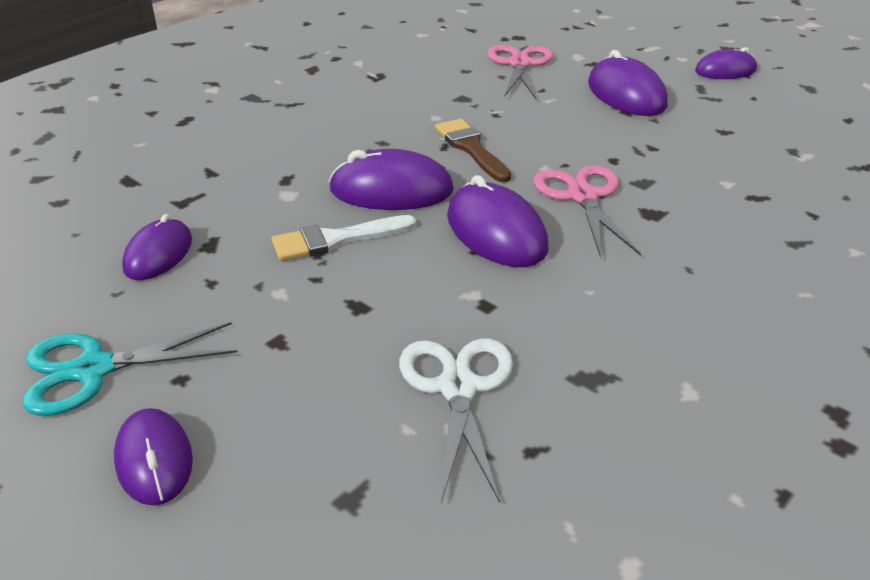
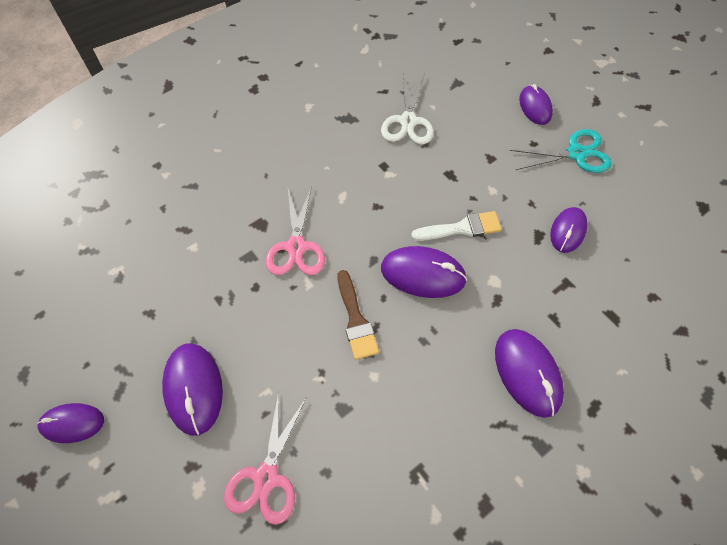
camera: 170 degrees left, 25 degrees up
(496, 232) = (363, 220): purple mouse -> purple mouse (527, 373)

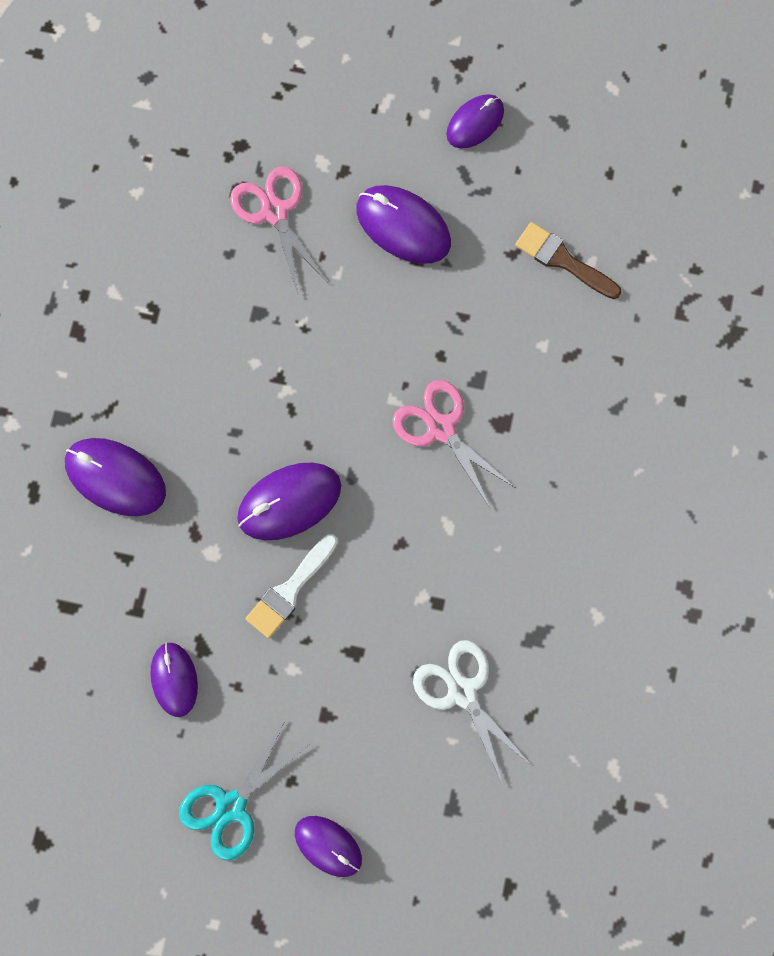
camera: 140 degrees right, 15 degrees up
(356, 320) = (315, 401): brown brush -> brown brush (563, 260)

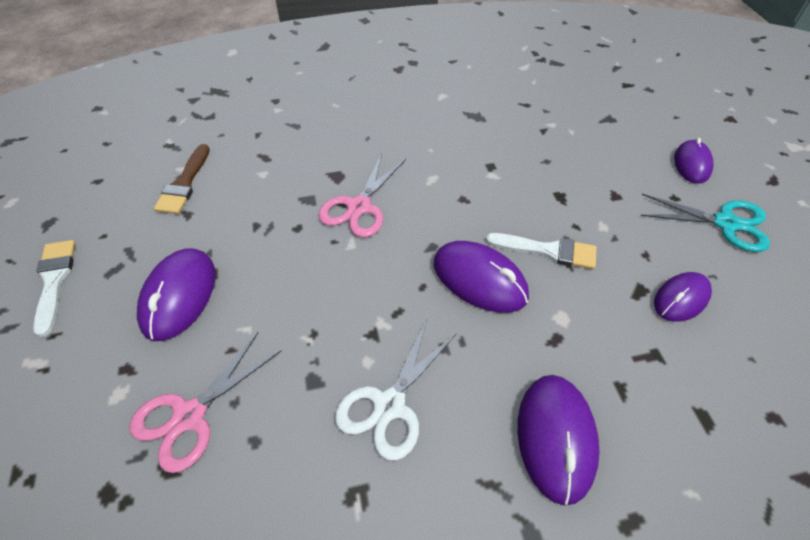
camera: 115 degrees left, 25 degrees down
(462, 692) = (537, 136): white scissors -> white scissors (389, 405)
(475, 123) = (54, 280): purple mouse -> white brush

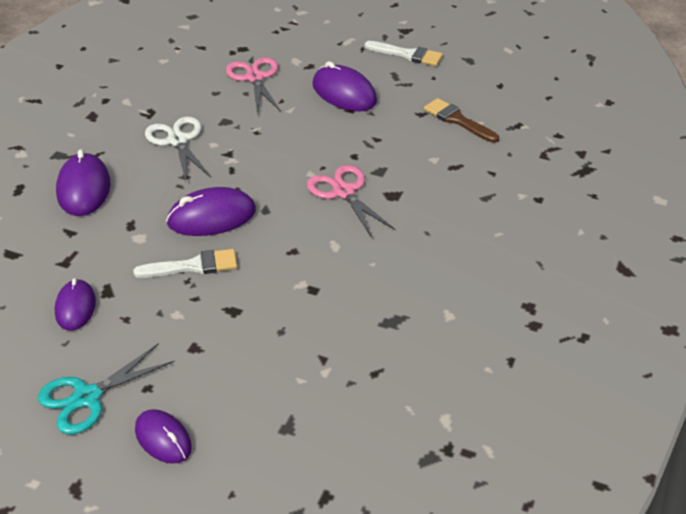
camera: 125 degrees right, 10 degrees down
(548, 251) = (193, 266): white brush -> white brush turned 150 degrees counterclockwise
(555, 438) = (84, 189): purple mouse -> purple mouse turned 45 degrees clockwise

